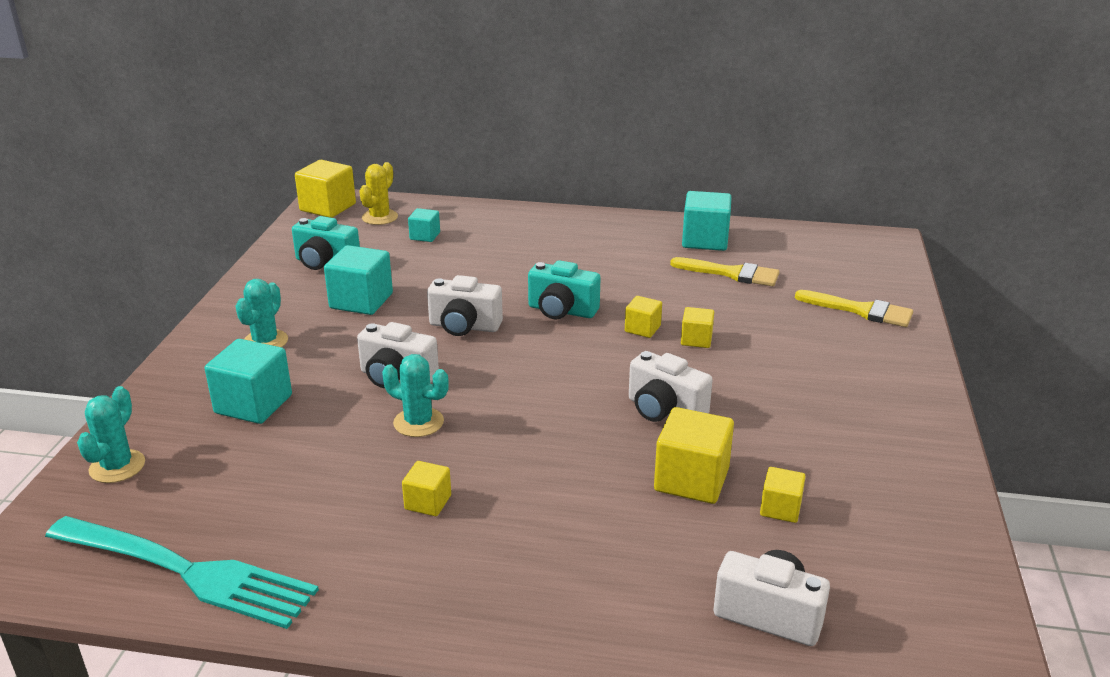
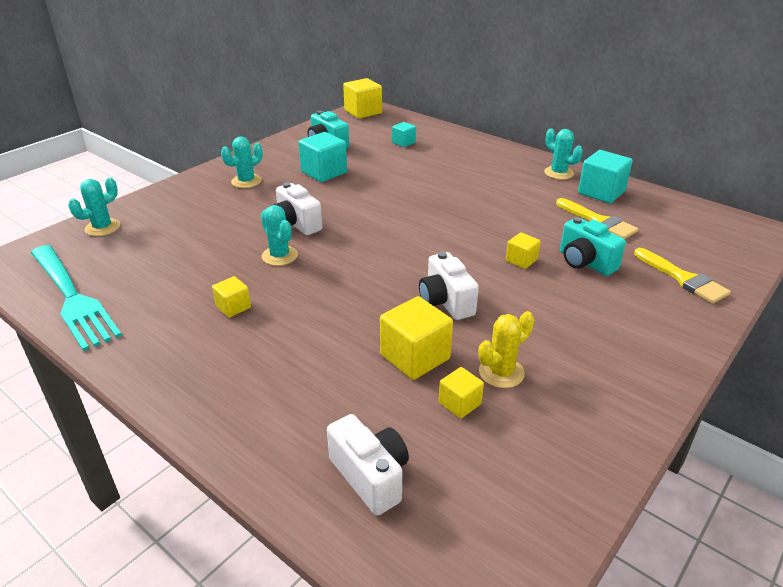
camera: 30 degrees right, 5 degrees up
(253, 404) = (202, 215): turquoise cube -> none
(380, 217) = (387, 125): yellow cactus -> yellow cactus (501, 372)
(464, 326) = (369, 205): white camera -> none
(561, 311) = (443, 213): turquoise camera -> turquoise camera (585, 262)
(641, 229) = (559, 173): none -> turquoise cactus
(642, 329) = (488, 241): yellow cube -> none

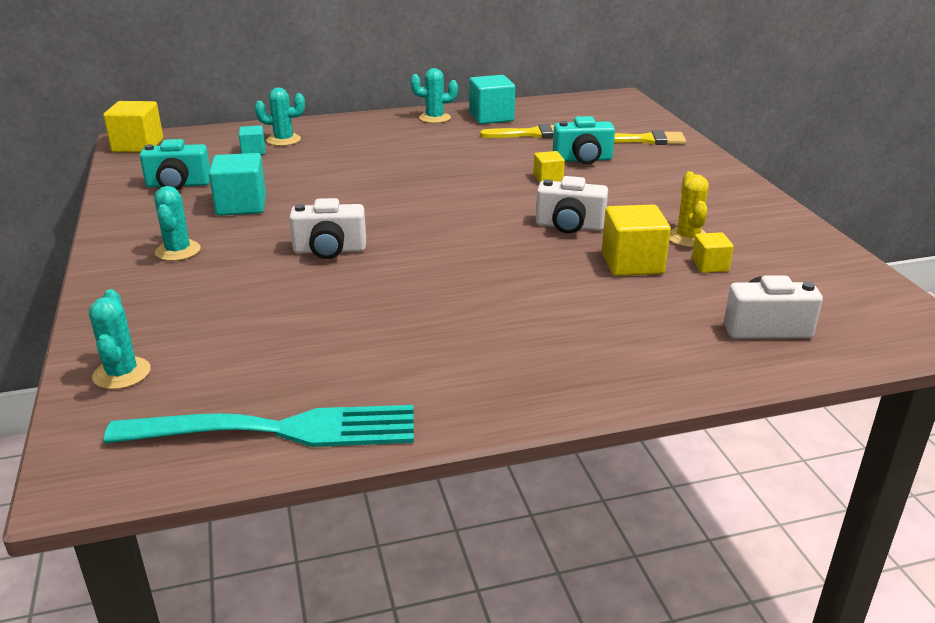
camera: 55 degrees left, 5 degrees down
(233, 307) = (445, 326): yellow cube -> none
(279, 256) = (381, 276): turquoise cactus -> turquoise cactus (283, 140)

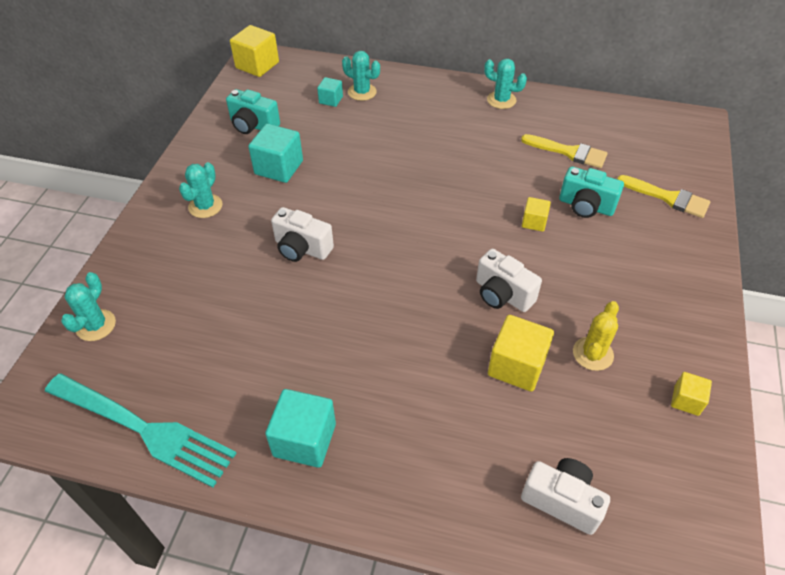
camera: 30 degrees right, 20 degrees up
(491, 117) = (551, 115): turquoise cube -> turquoise cube (304, 440)
(710, 265) = (581, 399): yellow cube -> yellow cube (686, 400)

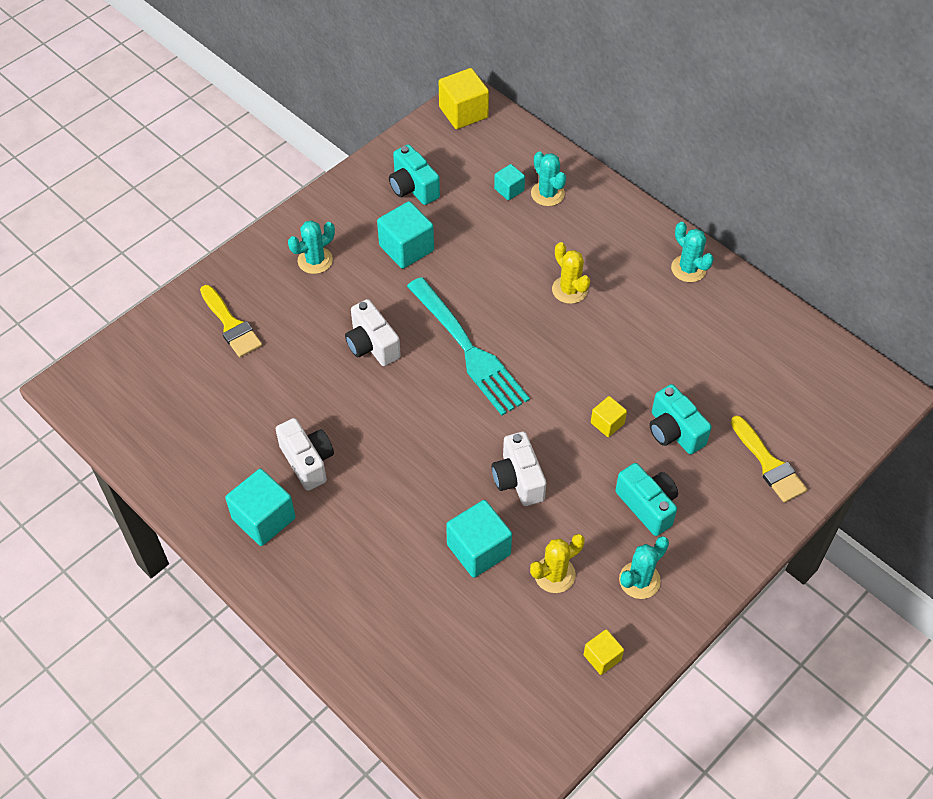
camera: 30 degrees right, 5 degrees up
(96, 325) = (163, 336): turquoise cactus -> turquoise cactus (639, 580)
(142, 429) = (150, 445): turquoise fork -> turquoise fork (467, 349)
(429, 145) = (569, 290): none -> yellow cactus
(516, 366) = (478, 549): yellow cube -> turquoise cube
(562, 501) = (427, 674): white camera -> white camera (308, 461)
(569, 152) = (709, 364): yellow brush -> yellow brush (231, 325)
(614, 266) = (647, 506): none -> turquoise camera

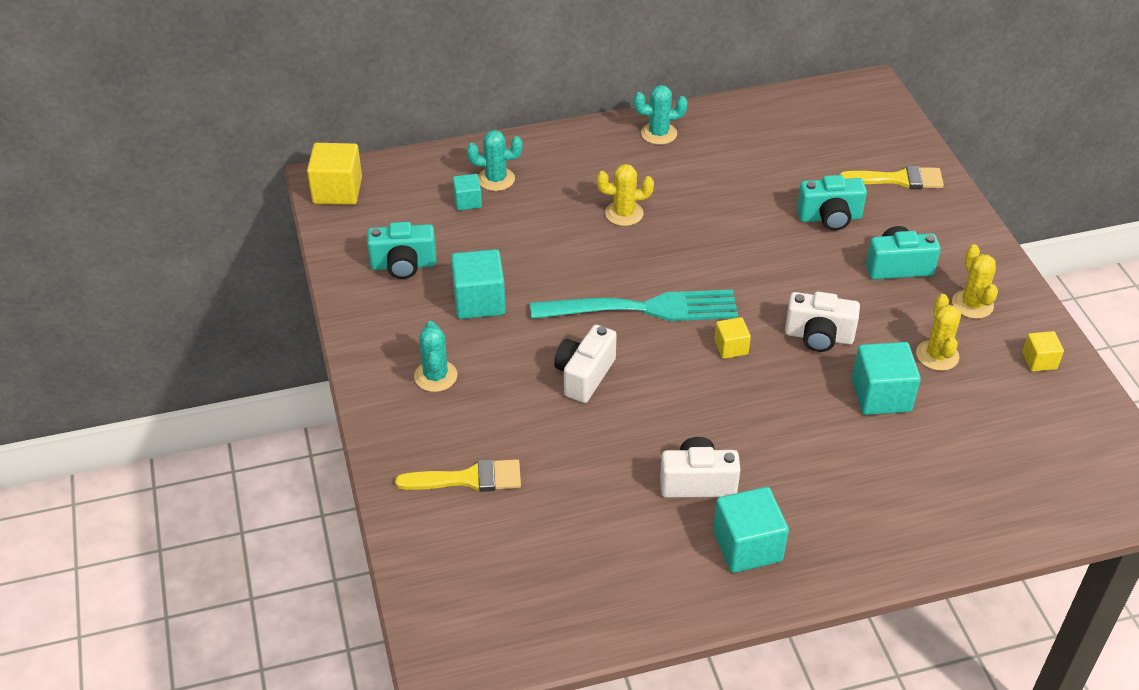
camera: 60 degrees left, 10 degrees down
(372, 345) = (584, 375): white camera -> white camera turned 120 degrees clockwise
(607, 423) = (793, 253): yellow cube -> yellow cube (731, 347)
(639, 580) = (972, 304): turquoise cactus -> yellow cactus

